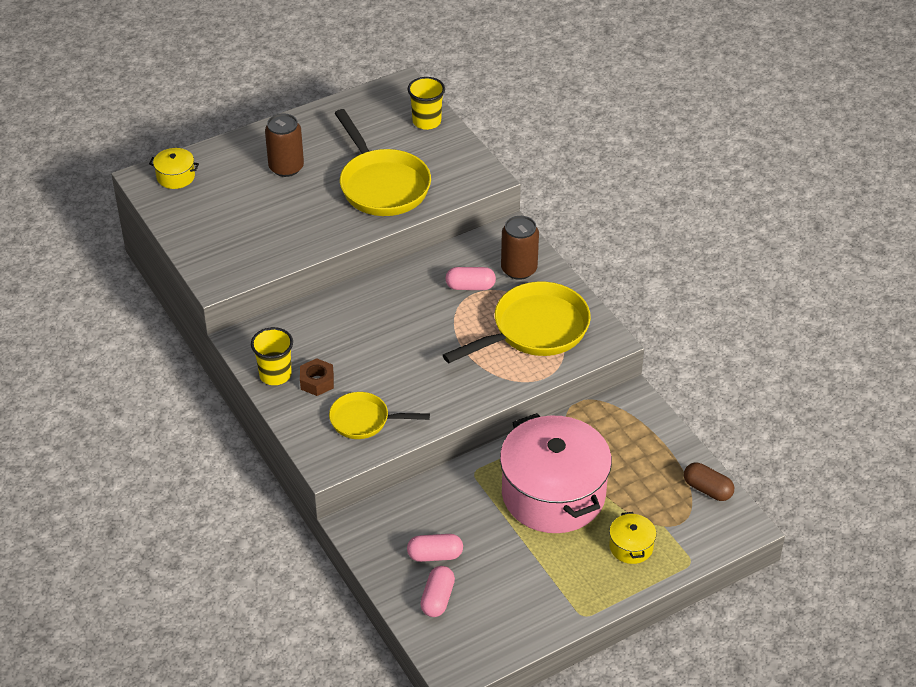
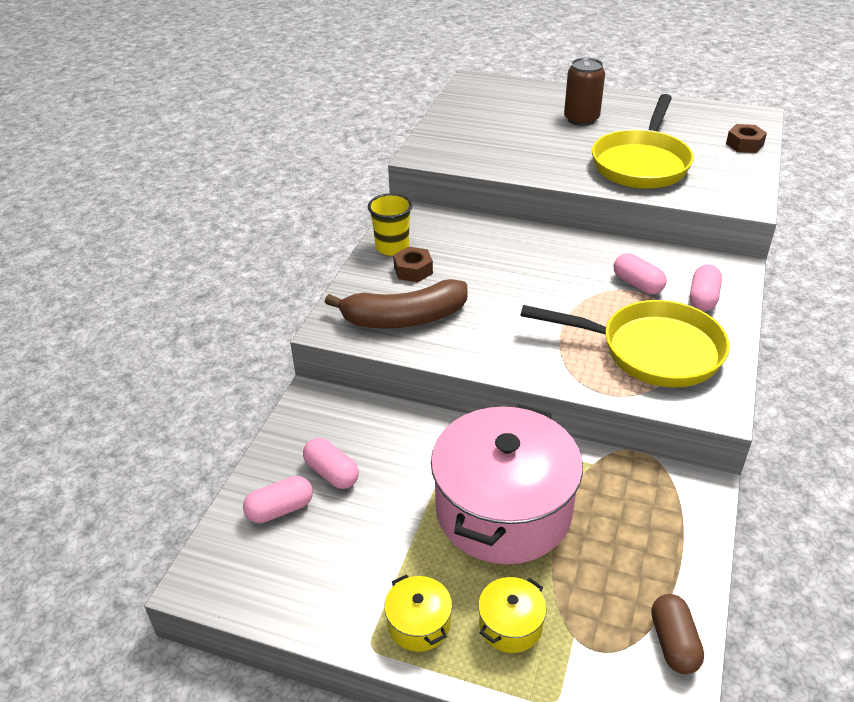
camera: 50 degrees right, 5 degrees down
(175, 177) = (494, 89): yellow pot -> yellow pot (419, 624)
(364, 420) = (404, 318): yellow pan -> brown banana
(426, 122) = (744, 144): yellow cup -> brown nut
(519, 269) = (703, 298): brown can -> pink capsule

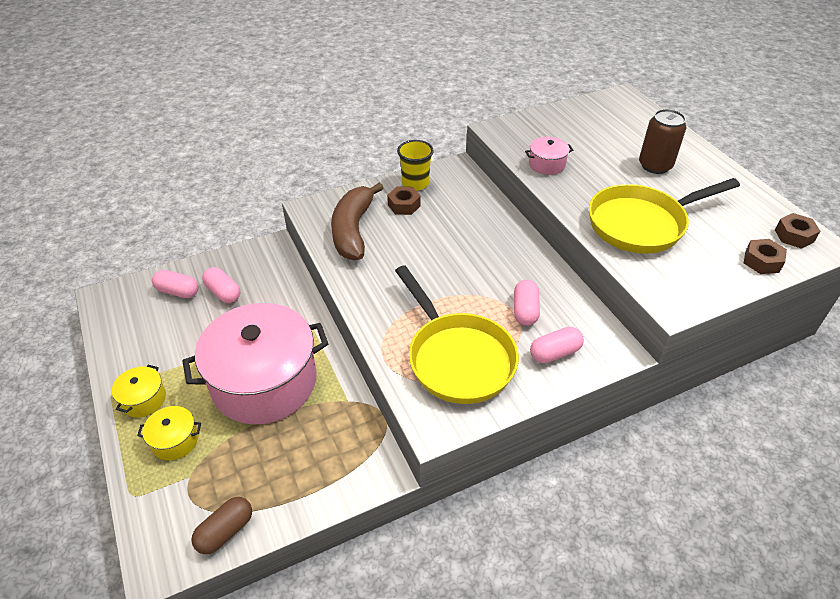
camera: 45 degrees right, 5 degrees up
(332, 473) = (223, 292): pink capsule -> pink capsule turned 45 degrees counterclockwise
(404, 318) = (353, 230): brown banana -> brown banana turned 60 degrees clockwise
(507, 160) = (547, 164): none -> pink pot
(733, 118) = (794, 236): none -> brown nut

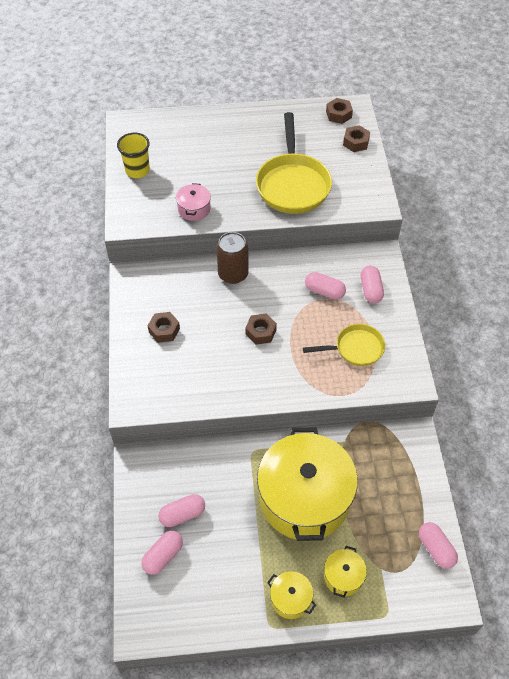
camera: 70 degrees left, 10 degrees up
(225, 531) = (435, 549): brown capsule -> pink capsule
(264, 382) = (304, 498): pink pot -> yellow pot
(353, 230) = (180, 378): brown banana -> none
(415, 183) = (137, 312): yellow cup -> yellow cup (137, 170)
(438, 272) = (261, 332): none -> brown nut
(457, 358) = (355, 348): yellow pan -> yellow pan, size x0.58
(655, 166) = (230, 146): brown can -> brown can (233, 274)

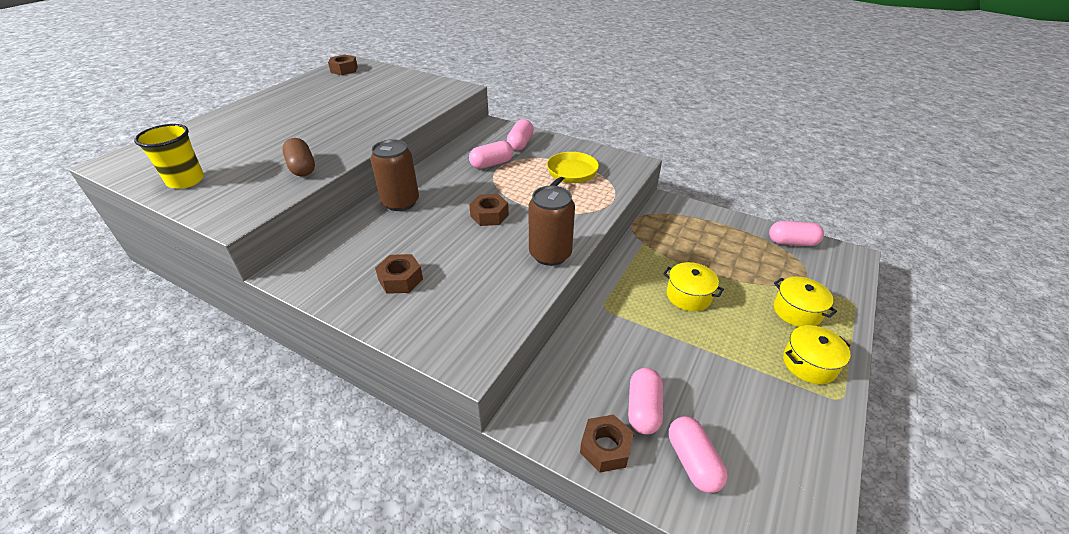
camera: 55 degrees left, 15 degrees down
(194, 209) = (302, 168): pink pot -> brown capsule
(247, 391) = (550, 254): none -> brown can
(292, 184) = (372, 111): yellow pan -> none
(304, 498) = (688, 296): yellow pot -> yellow pot, size x0.41
(356, 142) = (383, 74): brown nut -> brown nut (605, 448)
(371, 290) = (520, 144): pink capsule -> pink capsule turned 75 degrees clockwise

